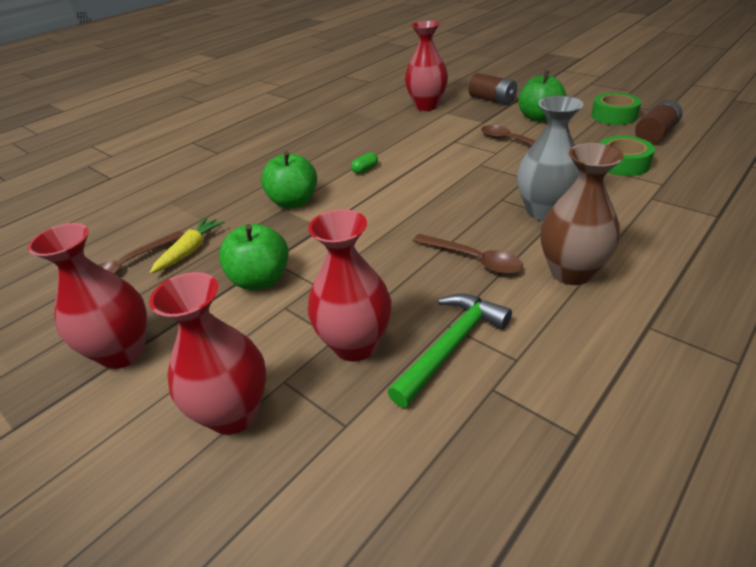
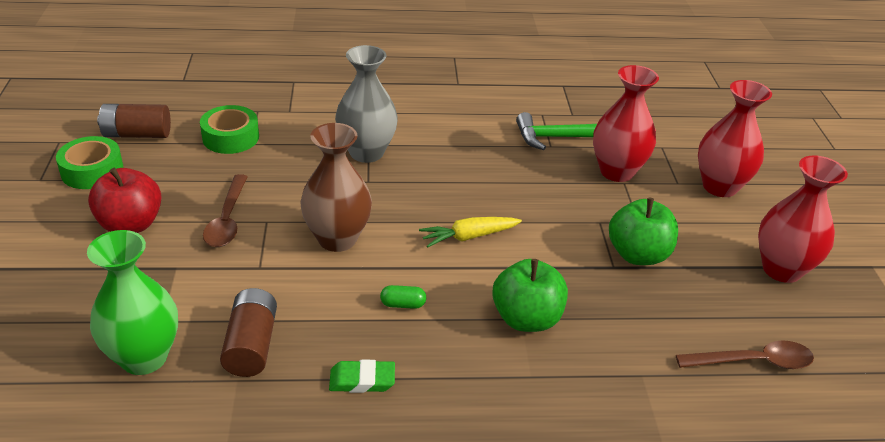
camera: 140 degrees left, 0 degrees up
(191, 250) = (679, 334): yellow carrot -> yellow carrot (468, 237)
(336, 144) = (362, 380): none -> green eraser
(426, 106) = (144, 357): red vase -> green vase
(473, 259) = (474, 162): brown spoon -> none
(492, 100) = (77, 293): brown battery -> brown battery (251, 345)
(539, 117) = (131, 224): green apple -> red apple
(571, 272) = (437, 119): brown vase -> brown vase (337, 239)

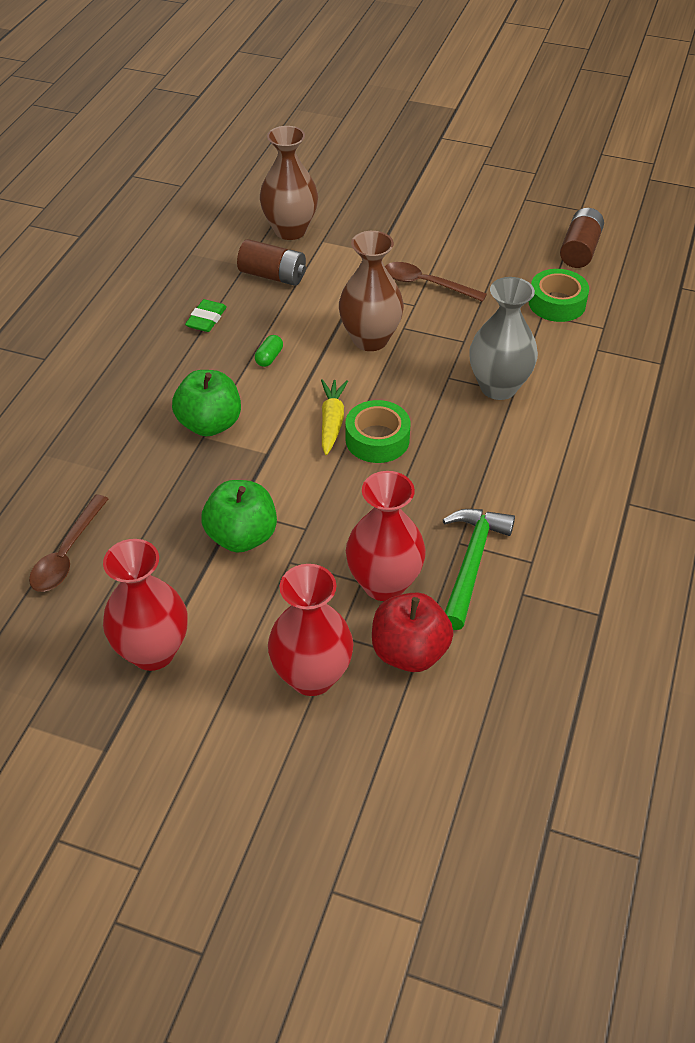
camera: 115 degrees right, 10 degrees up
(92, 171) = (527, 223): green tape -> green tape (377, 439)
(131, 224) = (442, 236): red apple -> red apple (409, 652)
(144, 357) = (290, 230): green vase -> brown vase

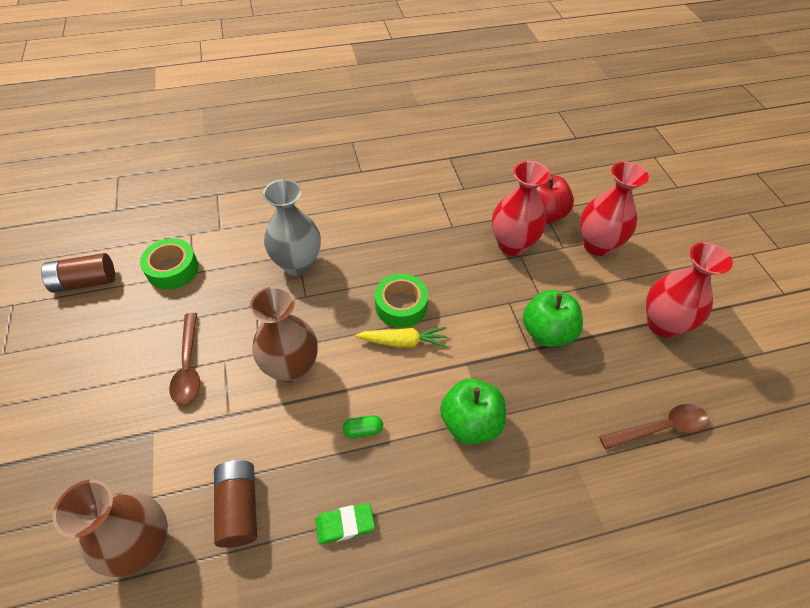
camera: 125 degrees left, 5 degrees up
(332, 421) = (404, 342): yellow carrot -> yellow carrot turned 150 degrees counterclockwise
(471, 563) = (462, 215): green hammer -> none

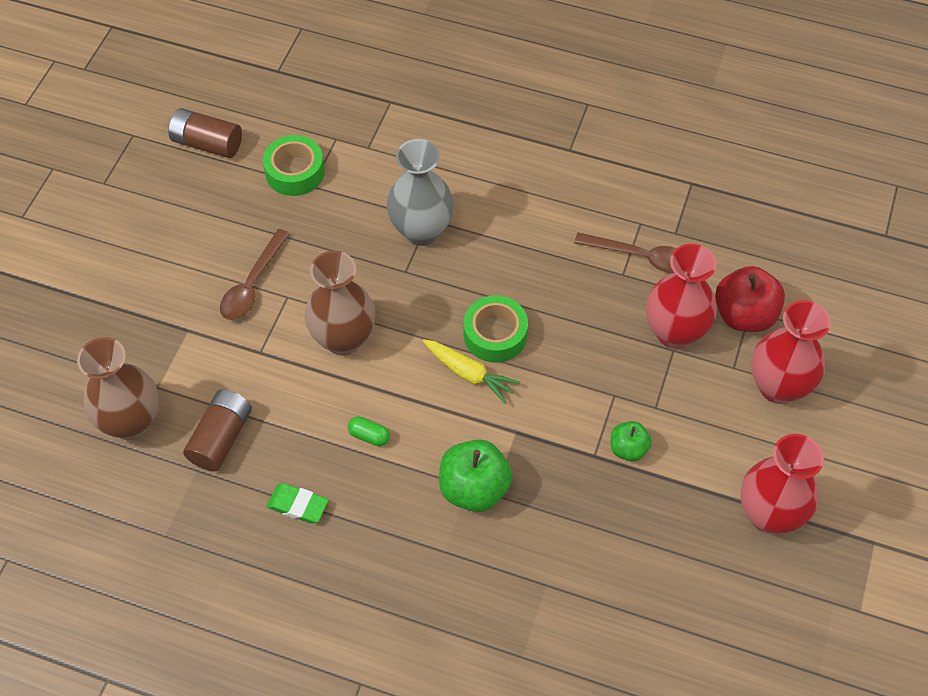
camera: 35 degrees right, 5 degrees up
(547, 332) = (628, 449): green apple -> green apple, size x0.57
(660, 428) = (662, 608): brown spoon -> brown spoon (640, 257)

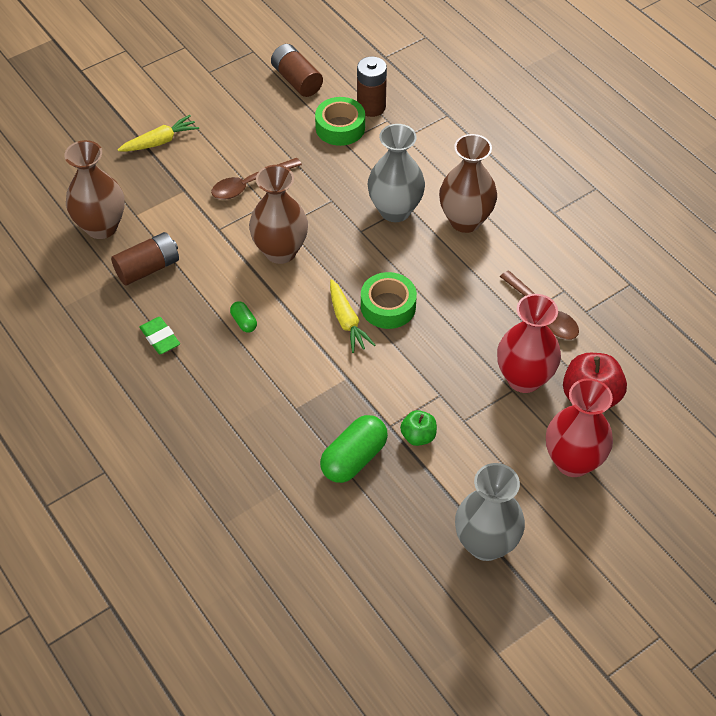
camera: 35 degrees right, 5 degrees down
(116, 290) = (160, 141): none -> yellow carrot
(308, 133) = (371, 107): none -> brown battery
(474, 488) = (285, 397): green apple -> none
(496, 204) = (465, 220): none -> brown vase
(588, 509) = (354, 458): none -> green capsule
(769, 514) = (485, 544): red vase -> grey vase

